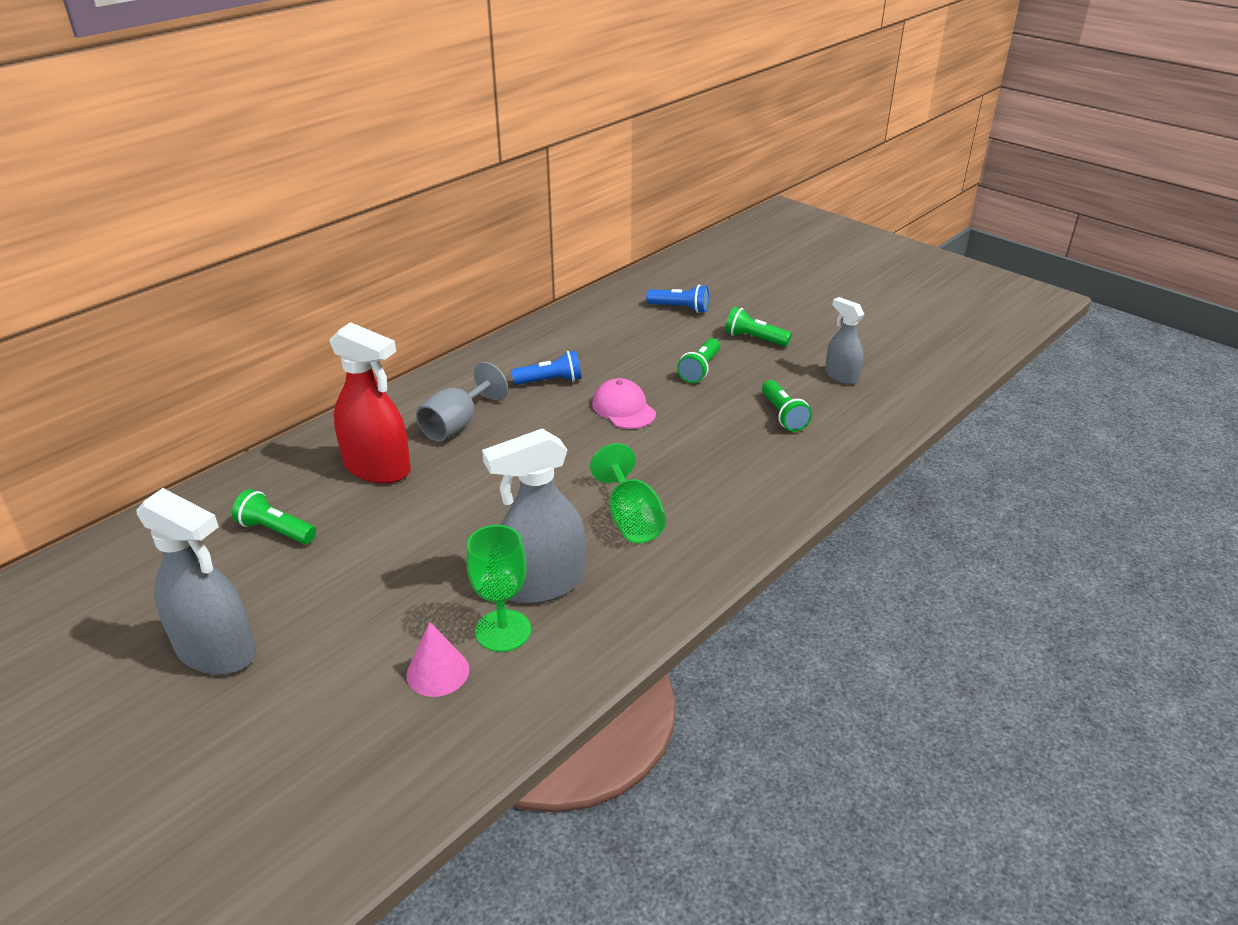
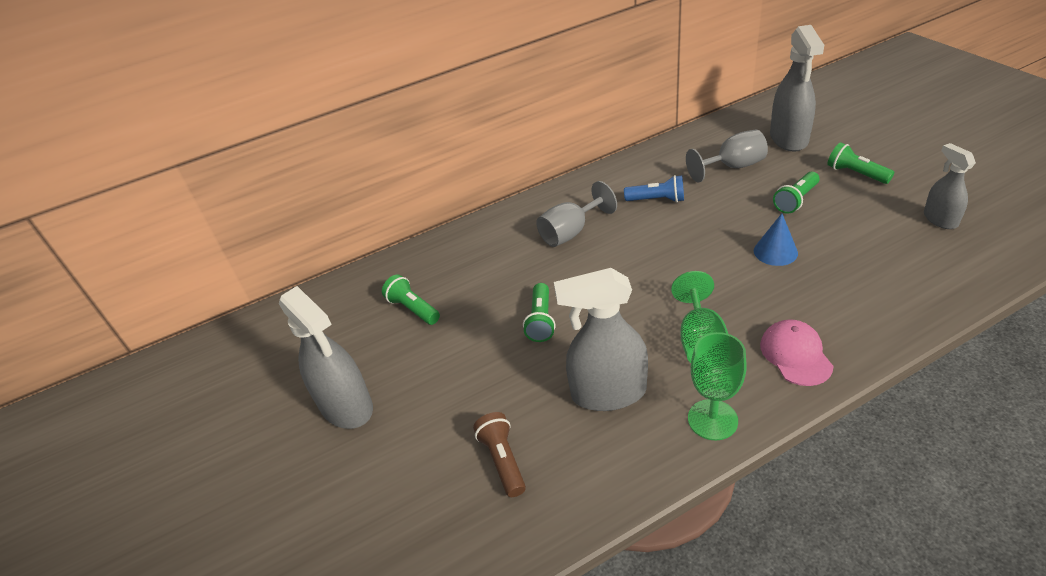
camera: 25 degrees right, 5 degrees up
(377, 468) = (500, 264): red spray bottle -> none
(437, 672) = (503, 460): pink cone -> brown flashlight
(503, 630) = (565, 432): green goblet -> green goblet (712, 419)
(623, 408) = (716, 232): pink cap -> pink cap (795, 355)
(626, 340) = (732, 167): none -> grey goblet
(680, 308) = (788, 139): blue flashlight -> grey spray bottle
(689, 422) = (775, 252): none -> blue cone
(783, 415) = (870, 254): green flashlight -> green flashlight (541, 321)

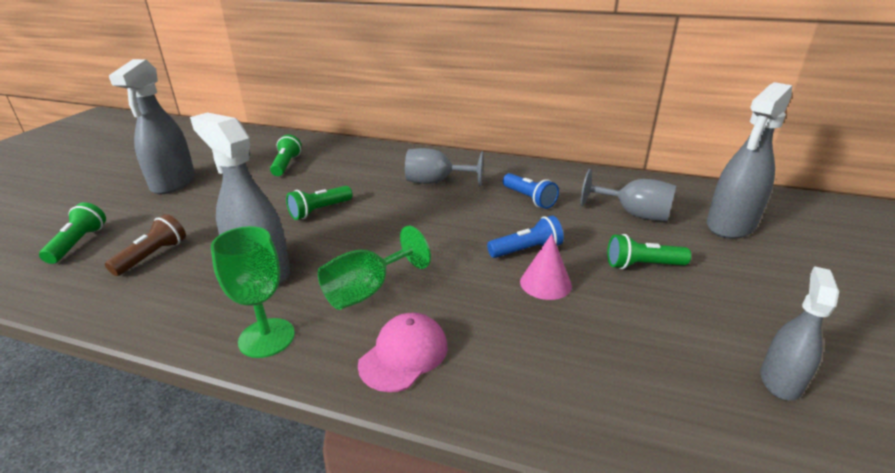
camera: 40 degrees right, 10 degrees down
(727, 239) = (526, 250): none -> blue flashlight
(775, 252) = (545, 283): blue cone -> pink cone
(856, 173) = (751, 285): green flashlight -> green flashlight (78, 243)

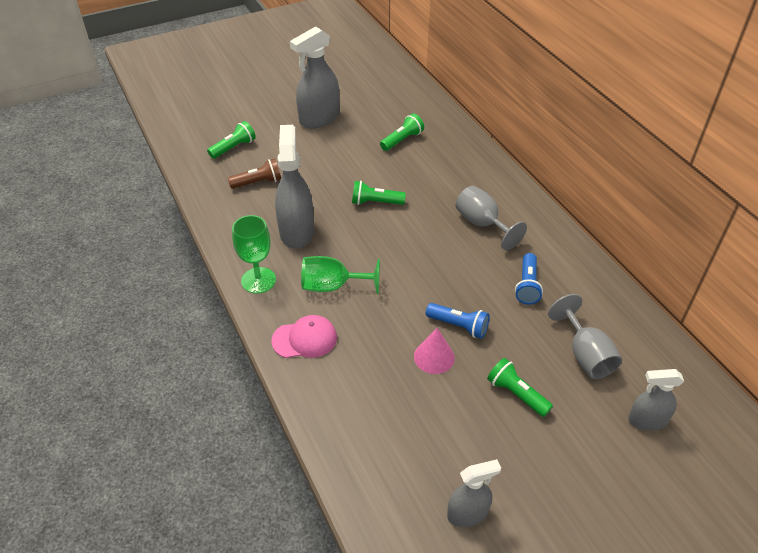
camera: 45 degrees right, 15 degrees up
(730, 225) = (647, 420): grey spray bottle -> grey spray bottle, size x0.59

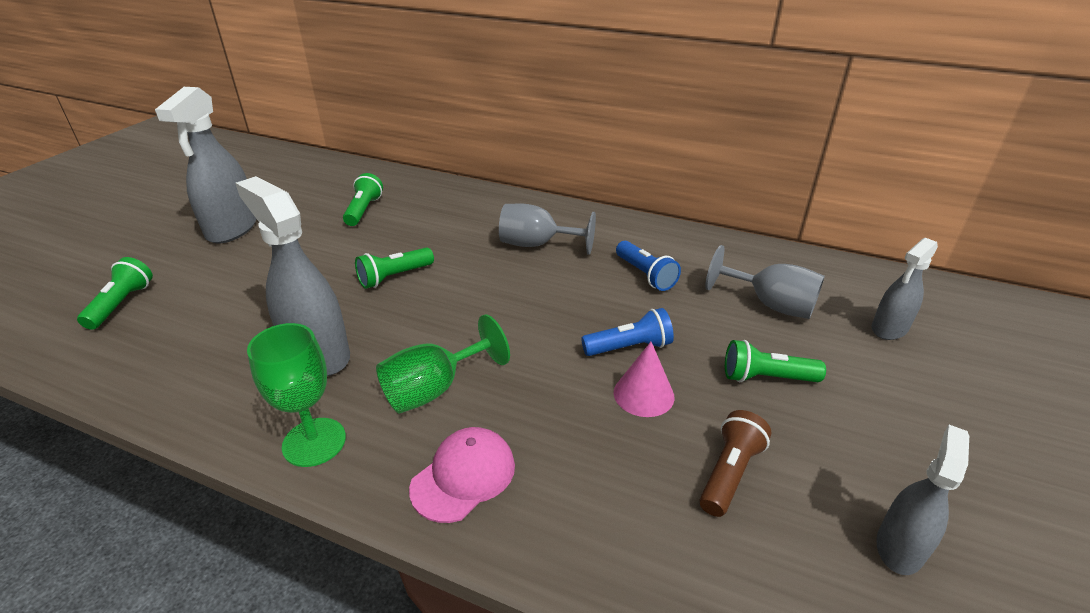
camera: 40 degrees left, 10 degrees down
(258, 182) = (200, 326): brown flashlight -> brown flashlight (729, 473)

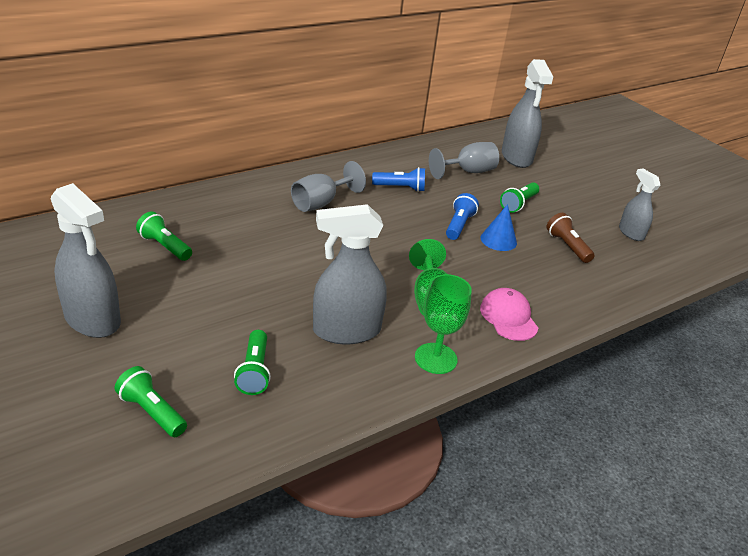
camera: 60 degrees left, 0 degrees up
(394, 277) = (288, 269): green flashlight -> green flashlight (254, 371)
(643, 394) = (498, 240): pink cone -> blue cone
(889, 328) = (516, 157): grey spray bottle -> grey spray bottle, size x1.70

